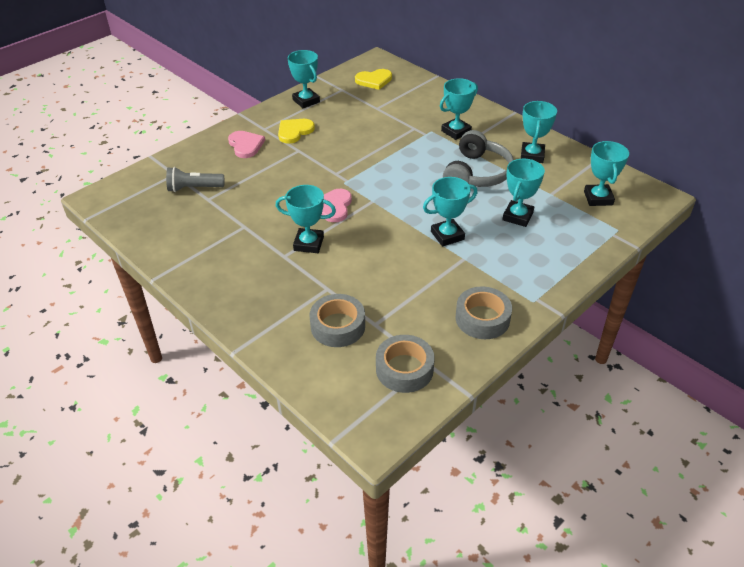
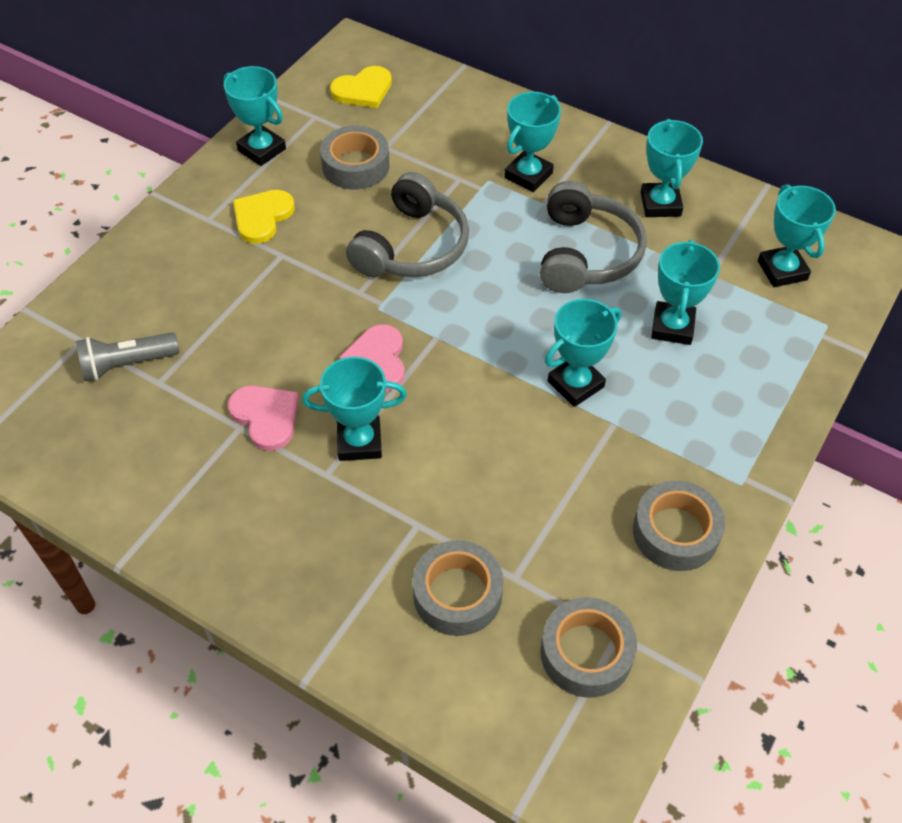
camera: 15 degrees left, 10 degrees up
(246, 145) = (187, 259): pink heart -> pink heart (266, 417)
(356, 115) = (355, 166): none -> grey tape
(374, 156) = (412, 247): none -> grey headphones

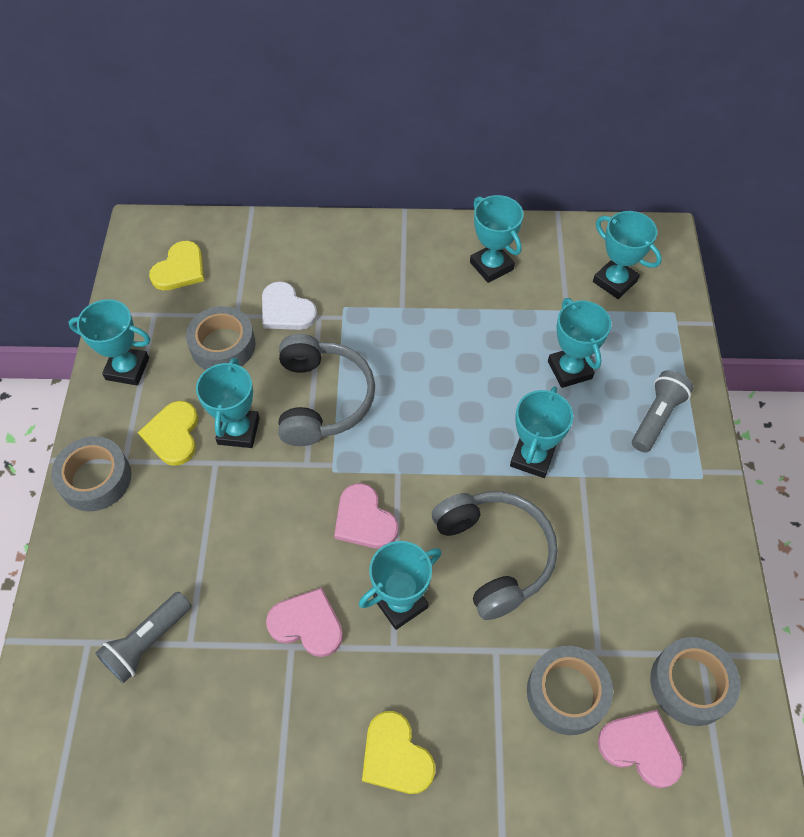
camera: 30 degrees left, 5 degrees up
(264, 558) = (395, 756): none -> yellow heart
(433, 161) = (286, 310): none -> white heart
(494, 678) = (641, 748): none -> pink heart
(528, 175) = (373, 287): turquoise trophy -> turquoise trophy (238, 431)
(586, 254) = (465, 337): grey headphones -> grey headphones (495, 555)
(675, 532) = (684, 544): grey tape -> grey tape (95, 479)
(733, 409) = (657, 417): none -> grey flashlight

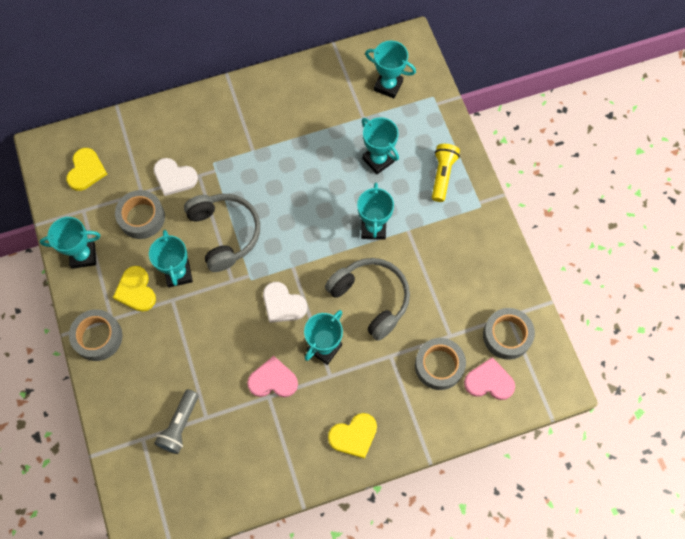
camera: 20 degrees left, 10 degrees up
(364, 519) = (283, 304): pink heart -> white heart
(395, 756) = (354, 436): yellow heart -> yellow heart turned 60 degrees counterclockwise
(491, 266) = (302, 100): turquoise trophy -> none
(657, 417) = (442, 175): grey flashlight -> yellow flashlight

